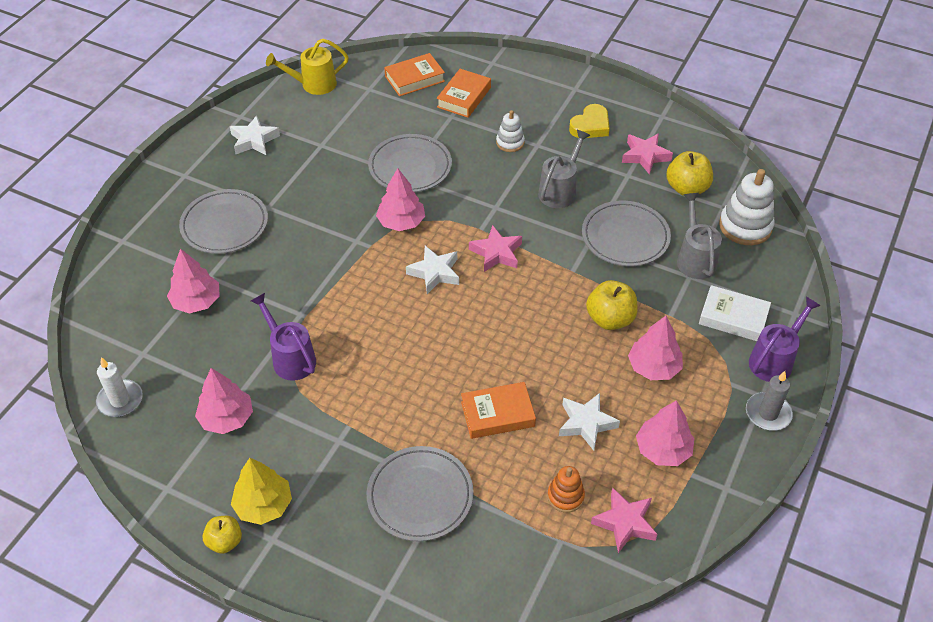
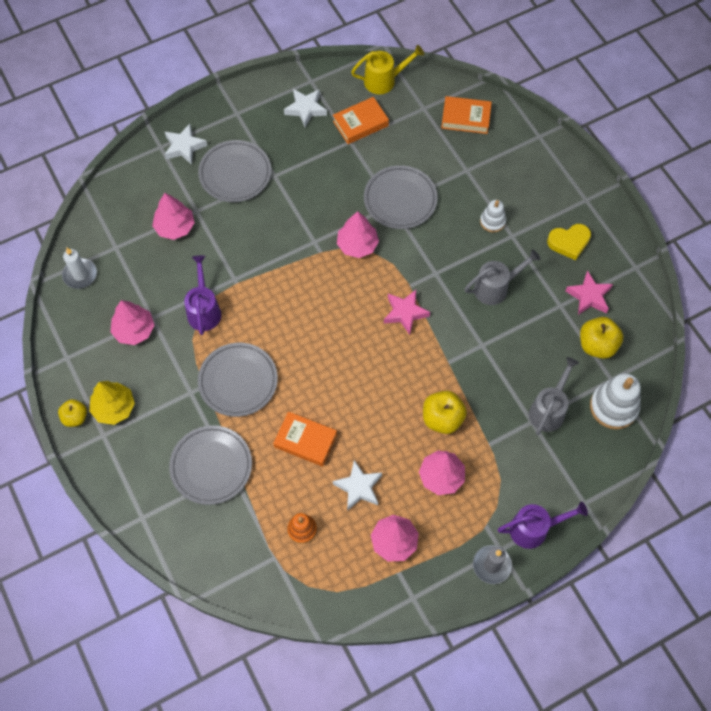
camera: 35 degrees right, 15 degrees up
(313, 84) = (384, 80): yellow watering can -> yellow watering can turned 150 degrees clockwise
(435, 273) = (348, 302): white star -> white star (184, 147)
(464, 97) = (490, 157): orange book -> orange book (360, 123)
(625, 237) = (511, 358): grey plate -> grey plate (238, 381)
(625, 523) = (325, 574): pink star -> none
(733, 317) = (534, 476): white book -> none

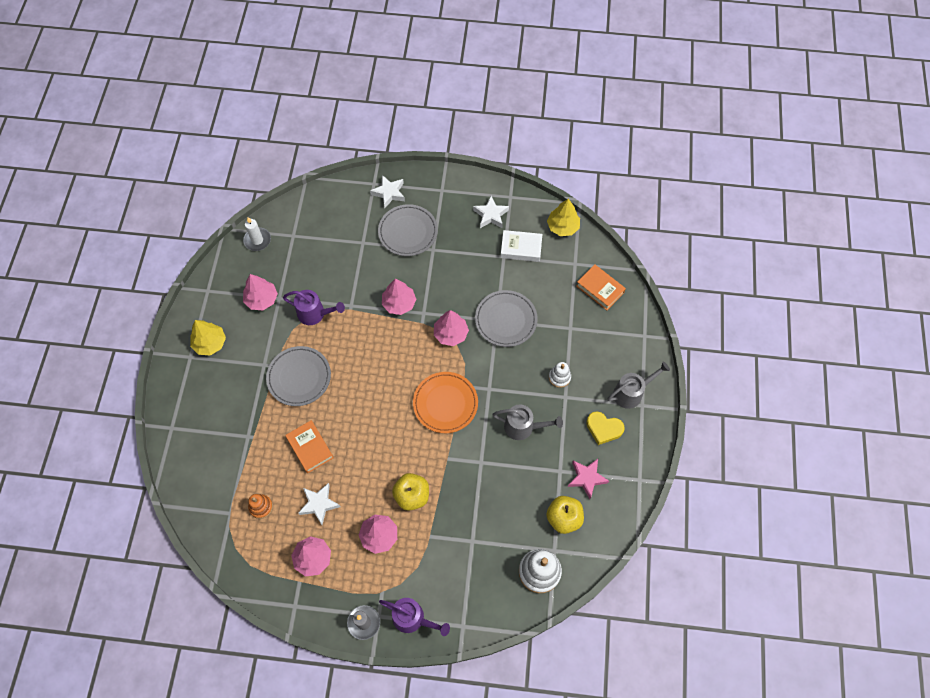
camera: 35 degrees right, 0 degrees up
(75, 417) = (182, 334): yellow apple -> none
(175, 227) = (340, 245): pink tree -> pink tree (399, 303)
(204, 309) = (315, 314): purple watering can -> purple watering can turned 75 degrees clockwise
(211, 466) = (238, 423): grey plate -> none
(360, 123) = (521, 248): orange book -> white book
(384, 80) = (562, 227): yellow watering can -> yellow tree
(405, 313) = (445, 403): pink star -> orange plate
(549, 409) = (491, 541): grey watering can -> grey watering can (632, 392)

